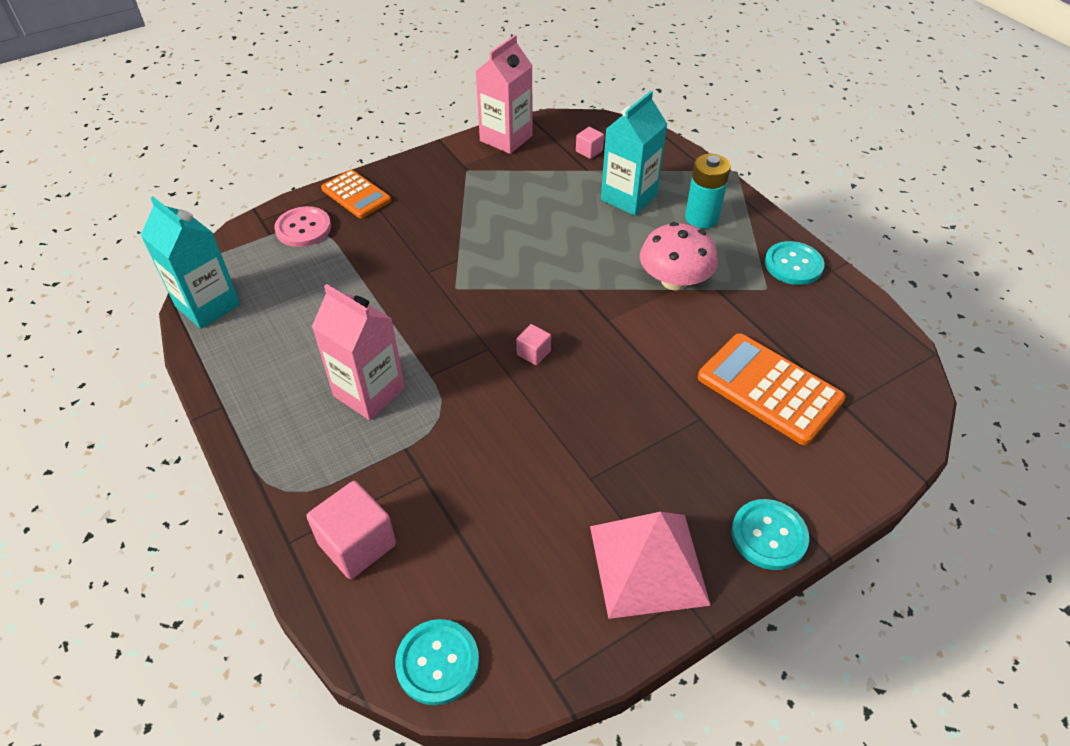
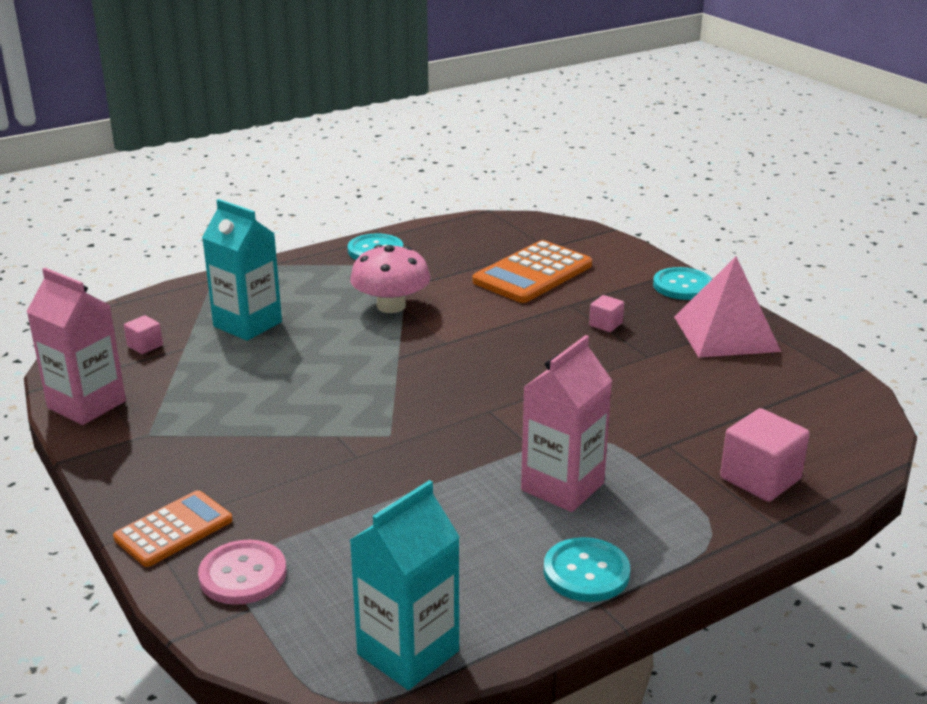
camera: 90 degrees left, 20 degrees down
(437, 662) = (856, 427): turquoise button -> turquoise button (586, 572)
(533, 353) = (495, 383): pink cube -> pink cube (605, 324)
(701, 218) = (295, 287): turquoise battery -> none

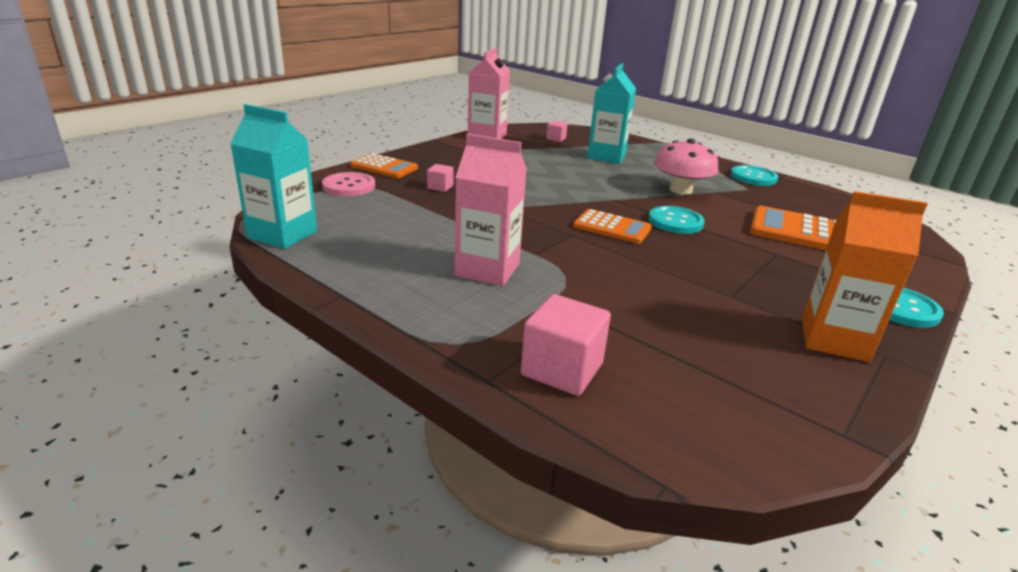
camera: 70 degrees right, 0 degrees up
(480, 379) = (612, 228): none -> orange calculator
(586, 572) = (380, 287): turquoise button -> turquoise button (675, 222)
(605, 324) = (762, 271): pink cube -> pink cube (440, 187)
(726, 333) = (834, 339): pink pyramid -> orange carton

